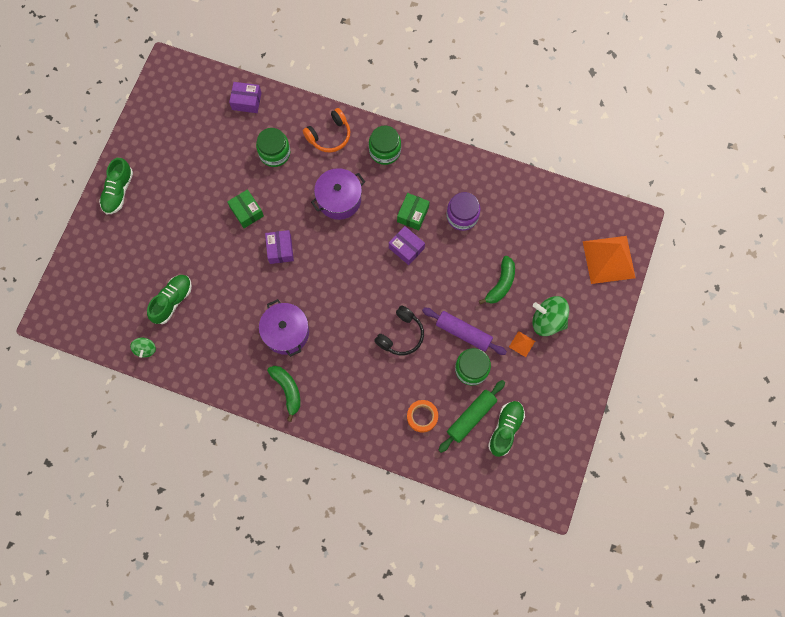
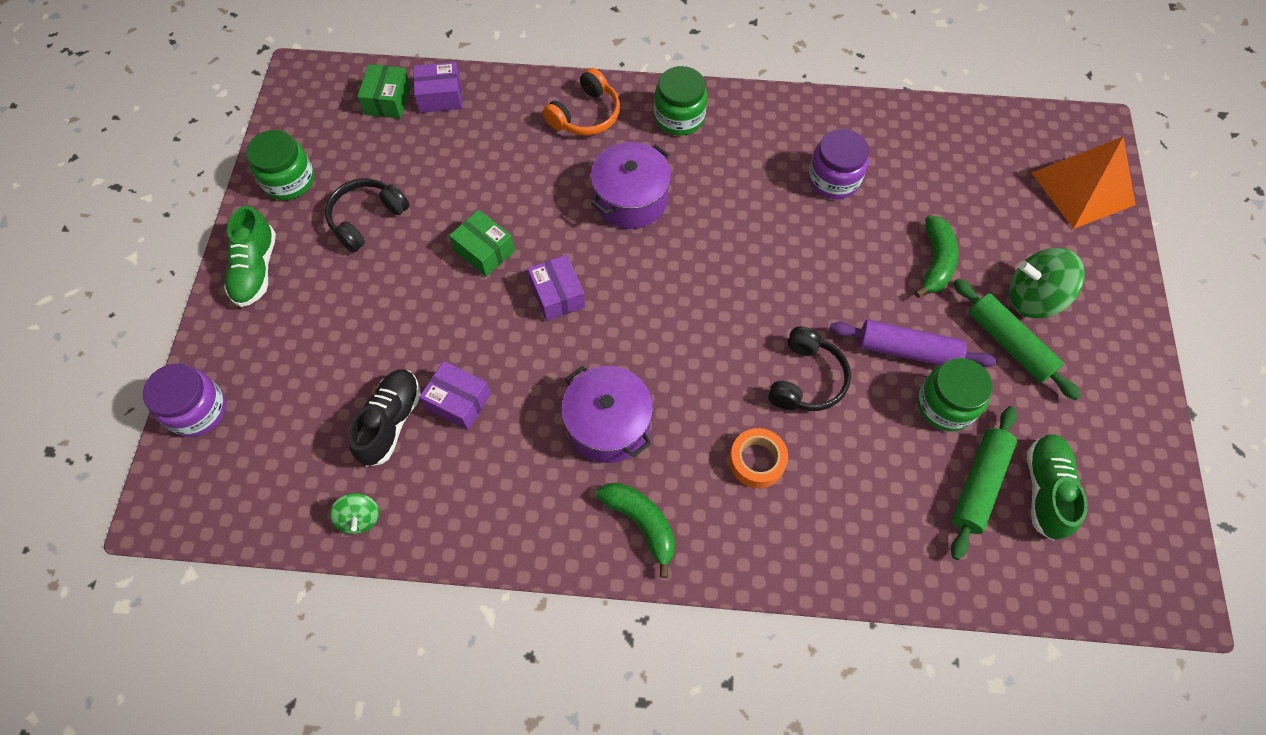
camera: 15 degrees left, 10 degrees down
(73, 268) = (197, 410): none -> purple jar
(172, 301) = (390, 422): green shoe -> black shoe
(185, 174) = (366, 218): none -> black headphones
(274, 153) = (506, 157): green jar -> green jar (289, 180)
(406, 248) = (764, 245): purple box -> purple box (458, 401)
(413, 214) = (755, 194): green box -> green box (388, 100)
(422, 417) = (895, 507): orange tape -> orange tape (757, 461)
(522, 344) = (1009, 344): orange pyramid -> green rolling pin

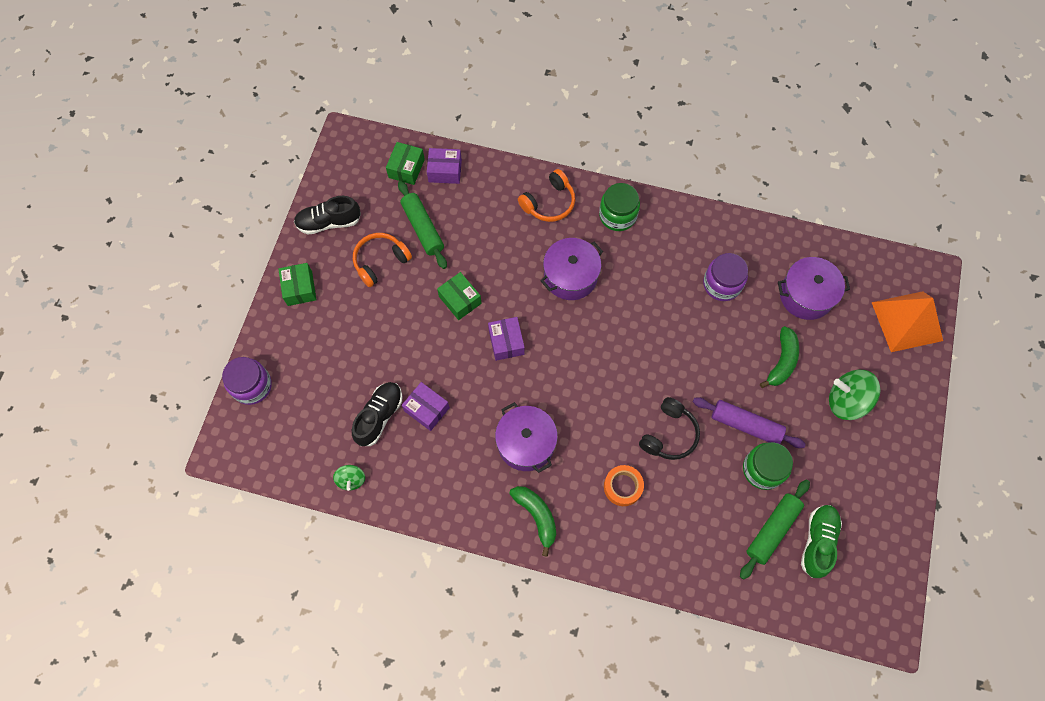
camera: 10 degrees right, 5 degrees up
(256, 269) = (300, 288): green shoe -> green box
(289, 180) = (329, 222): green jar -> black shoe
(366, 218) = (380, 261): black headphones -> orange headphones
(945, 177) = (806, 295): none -> purple pot
(1009, 344) = (820, 432): green rolling pin -> green rolling pin (423, 228)

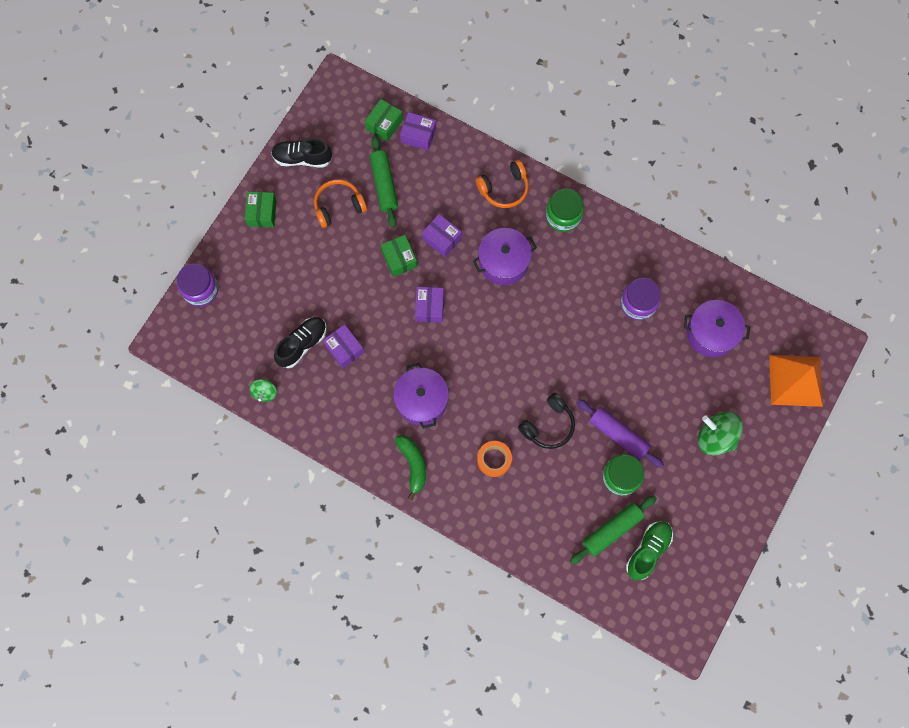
camera: 15 degrees right, 5 degrees up
(499, 268) = (442, 239): none -> purple box
(782, 361) = (669, 387): green banana -> none

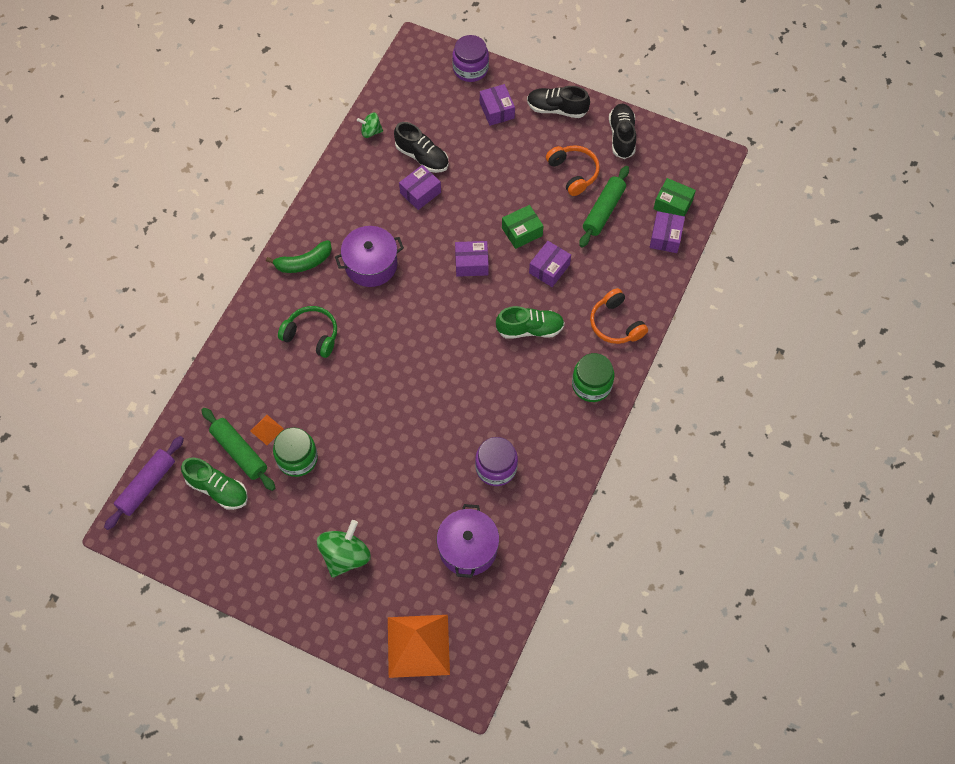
camera: 85 degrees right, 10 degrees down
(256, 269) = (496, 110): none -> purple box
(262, 213) = (557, 109): green box -> black shoe
(384, 184) = (603, 211): green rolling pin -> green rolling pin turned 45 degrees counterclockwise
(494, 459) = (312, 335): orange tape -> green headphones
(503, 262) = (530, 329): purple pot -> green shoe
(548, 425) = (350, 384): black headphones -> none
(590, 504) = (266, 429): none -> orange pyramid
(618, 435) = (343, 454): purple rolling pin -> purple rolling pin (147, 485)

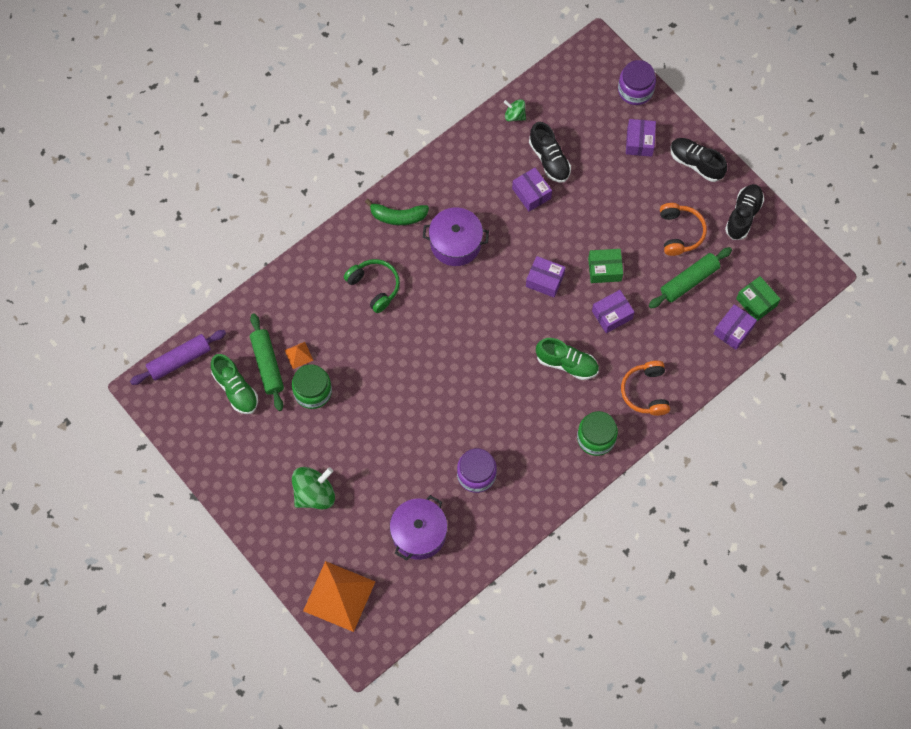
camera: 25 degrees right, 5 degrees up
(420, 193) = (531, 193): purple box -> purple box turned 75 degrees clockwise

